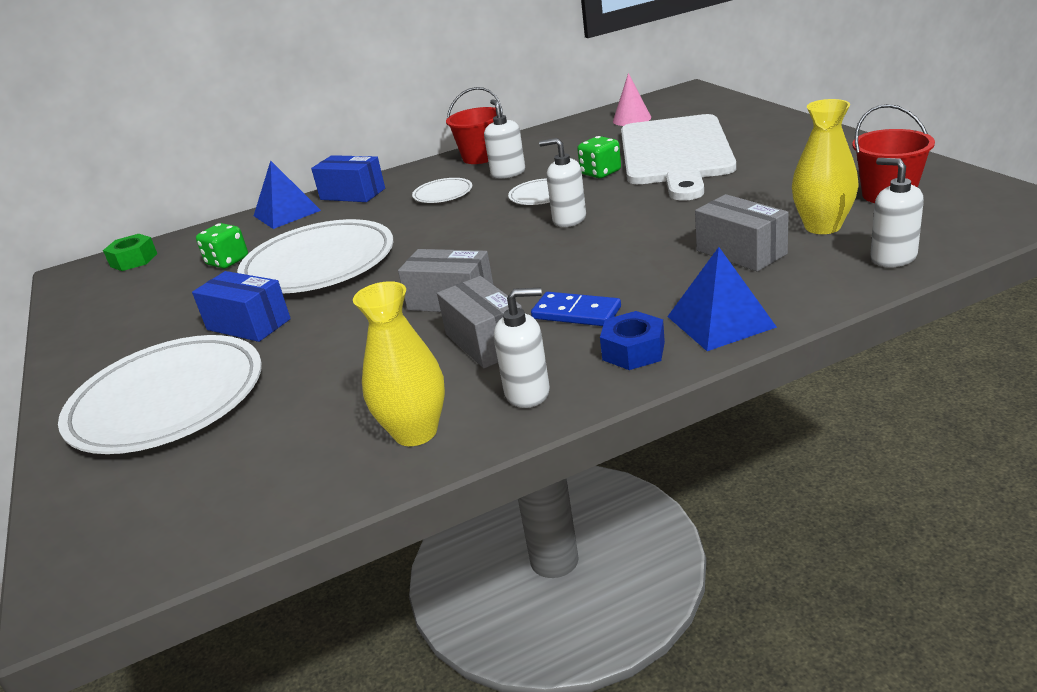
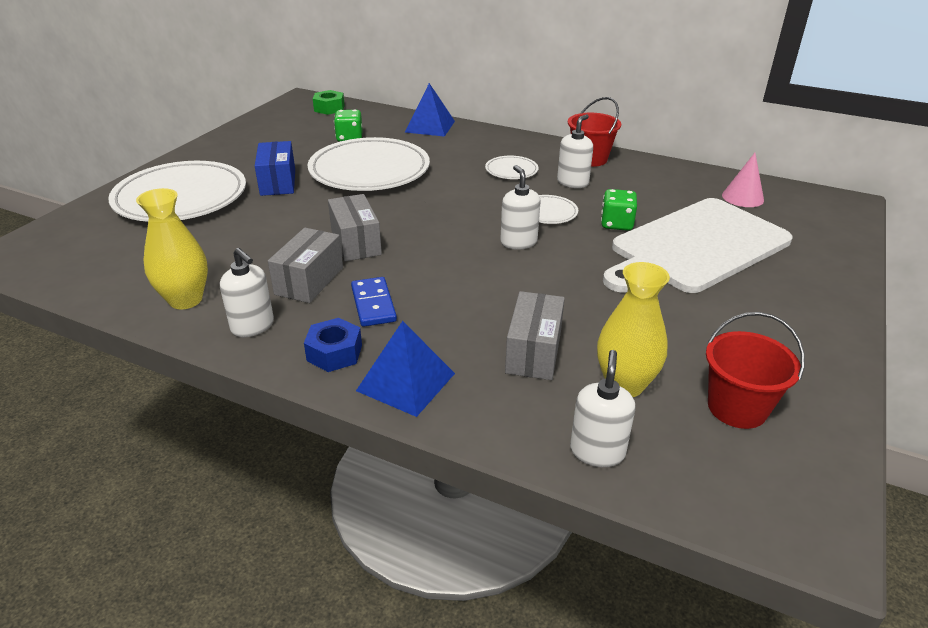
camera: 45 degrees right, 5 degrees up
(352, 194) = (478, 136): blue box -> none

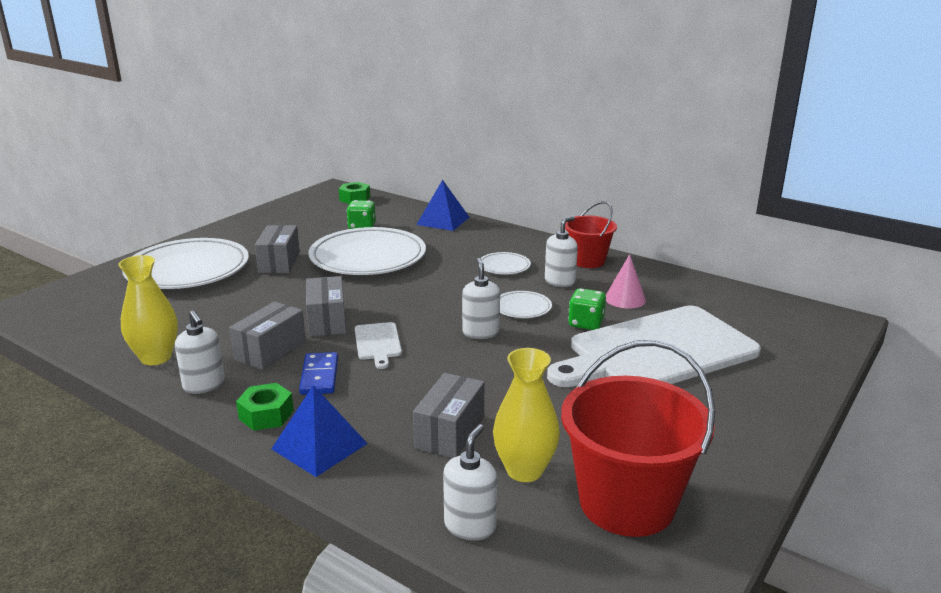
camera: 10 degrees right, 10 degrees down
(278, 182) = (279, 262): blue box -> grey box
(334, 353) = (266, 415): blue nut -> green nut
(419, 262) = (378, 343): none -> white cutting board
(737, 408) = (627, 503): red bucket -> red bucket, size x1.65
(742, 197) = (729, 308): pink cone -> pink cone (625, 299)

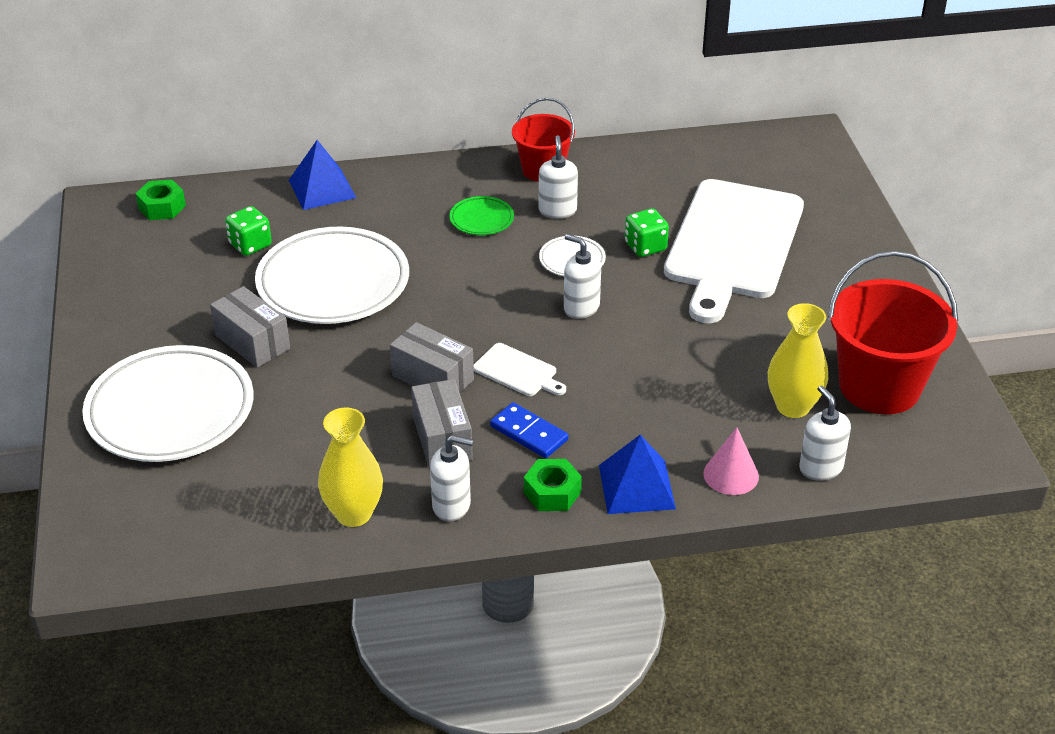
camera: 45 degrees left, 15 degrees up
(450, 432) = (703, 412): grey box -> none
(504, 266) = (481, 219): white plate -> green plate
(625, 299) = (636, 200): pink cone -> pink cone (731, 475)

